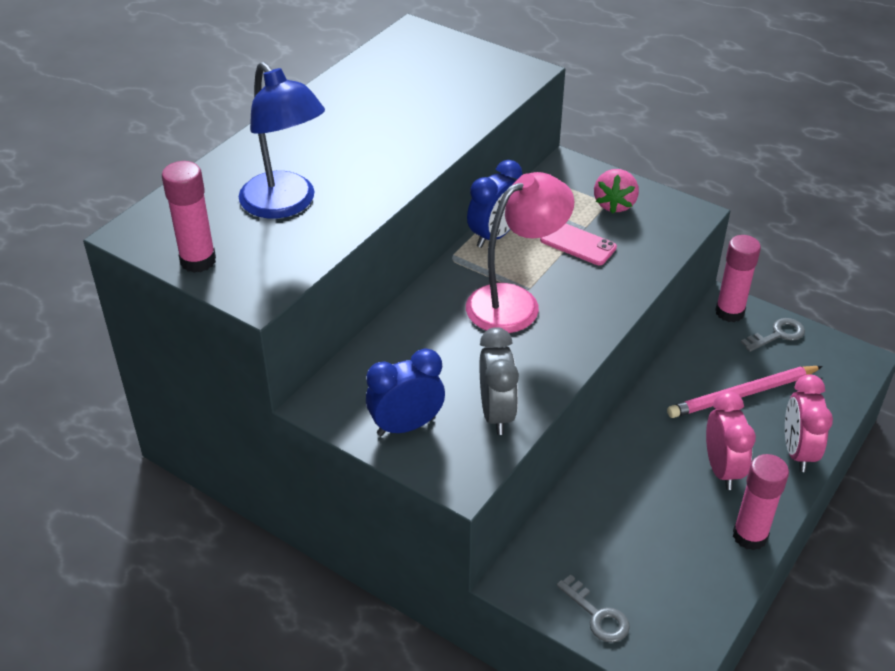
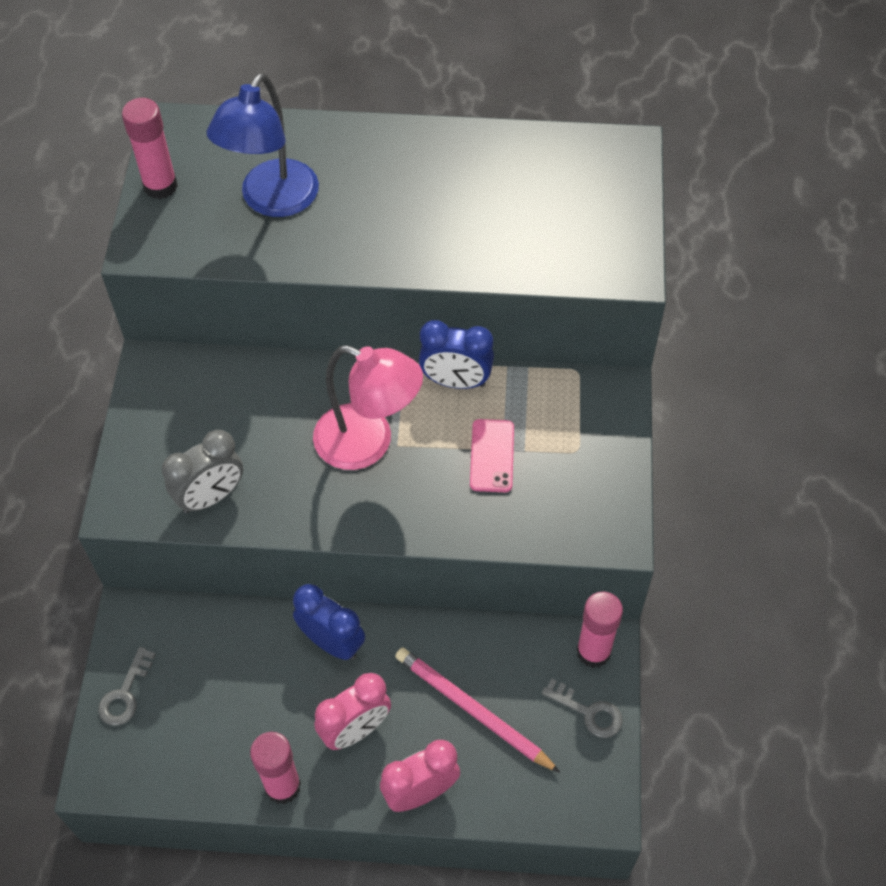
camera: 60 degrees right, 15 degrees up
(406, 426) = (158, 438): blue clock -> blue clock (332, 642)
(614, 204) = (580, 460): pink strawberry -> none

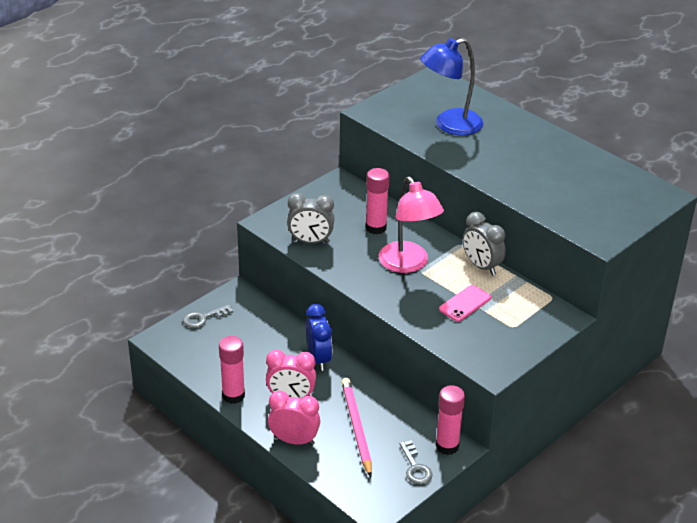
camera: 40 degrees right, 20 degrees down
(160, 186) = (403, 95): pink glue stick -> pink glue stick (376, 227)
(456, 381) = (481, 266): blue clock -> grey clock

